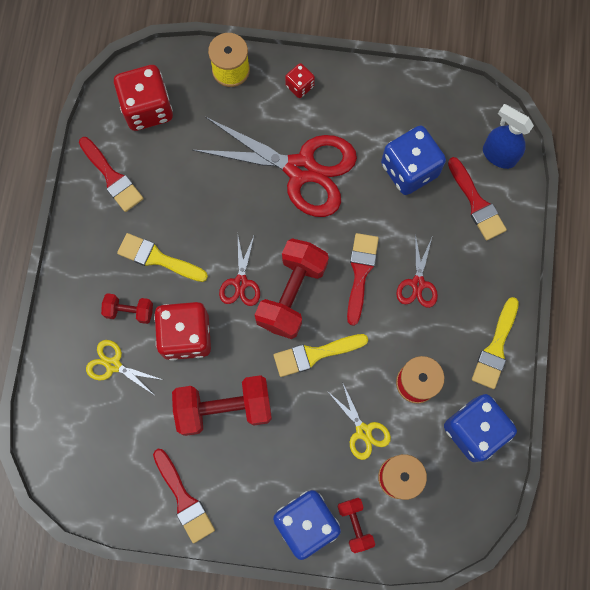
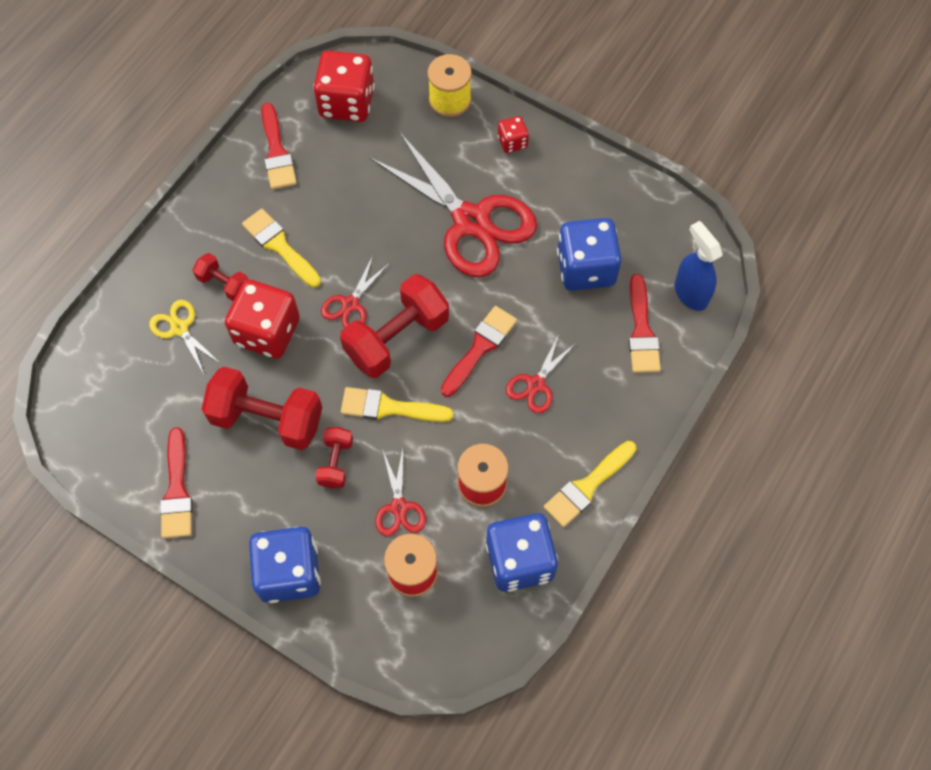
camera: 25 degrees right, 10 degrees down
(355, 524) = (340, 598): red dumbbell -> red dumbbell (336, 462)
(363, 431) = (399, 507): yellow scissors -> red scissors

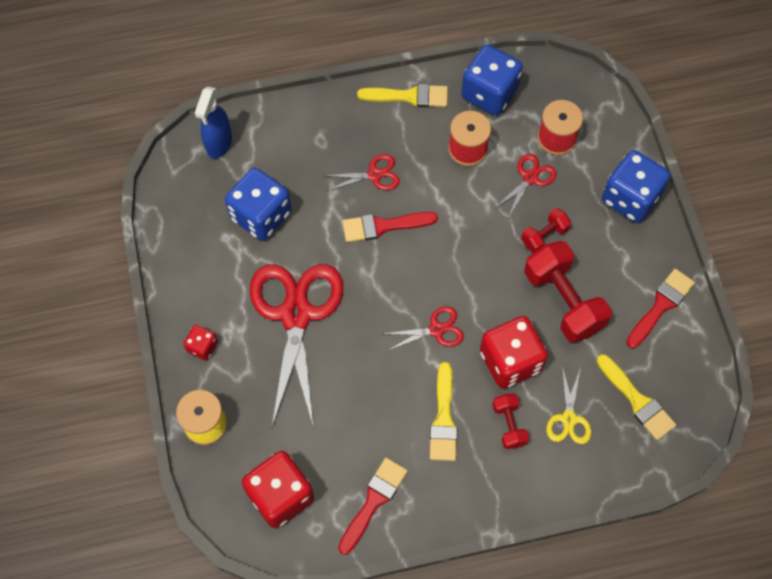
camera: 135 degrees left, 0 degrees up
(389, 407) = (478, 240): yellow brush -> yellow brush (637, 400)
(396, 338) = (429, 279): red dumbbell -> none
(641, 331) = (275, 149): red brush -> none

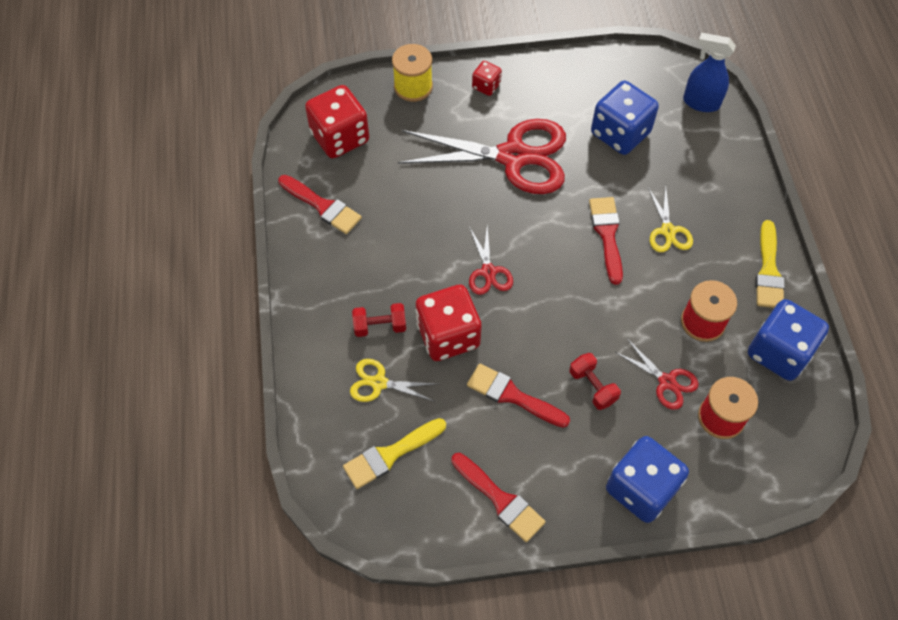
camera: 95 degrees right, 5 degrees down
(374, 175) = (668, 231): red scissors -> yellow scissors
(443, 418) = (394, 269): yellow brush -> none
(563, 301) = (512, 395): red dumbbell -> red brush

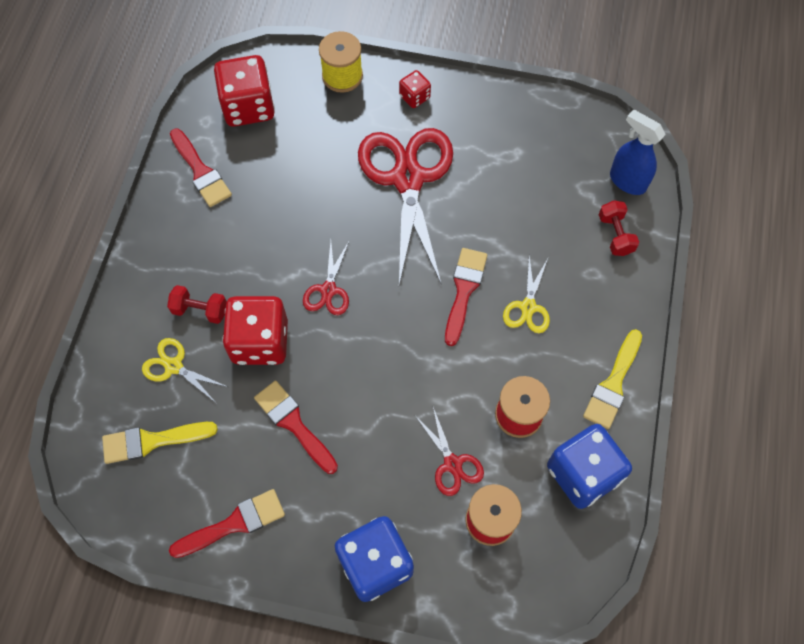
camera: 20 degrees right, 5 degrees up
(500, 500) = (234, 524): red brush -> red brush turned 90 degrees counterclockwise
(513, 156) = (407, 179): red scissors -> red scissors turned 120 degrees counterclockwise
(592, 387) = (376, 443): red dumbbell -> red dumbbell (615, 235)
(620, 133) = (527, 188): blue dice -> none

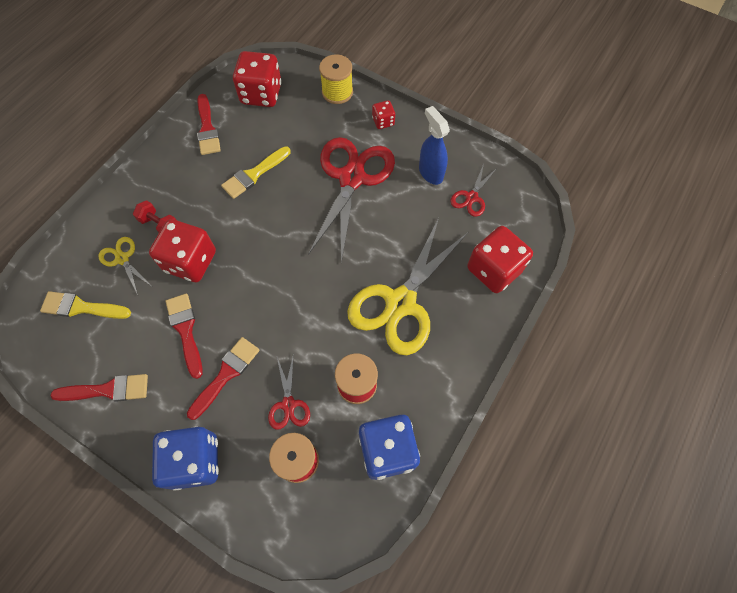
camera: 20 degrees right, 0 degrees up
(328, 290) = (257, 240): red scissors -> red scissors (471, 197)
(464, 291) = (357, 274): red brush -> red brush (226, 374)
(528, 307) = (401, 303): yellow scissors -> yellow scissors, size x2.20
(613, 384) = (442, 386): yellow brush -> yellow brush (254, 174)
(615, 235) = (494, 270): red dumbbell -> red dice
(627, 181) = (520, 232): blue spray bottle -> blue spray bottle (430, 173)

